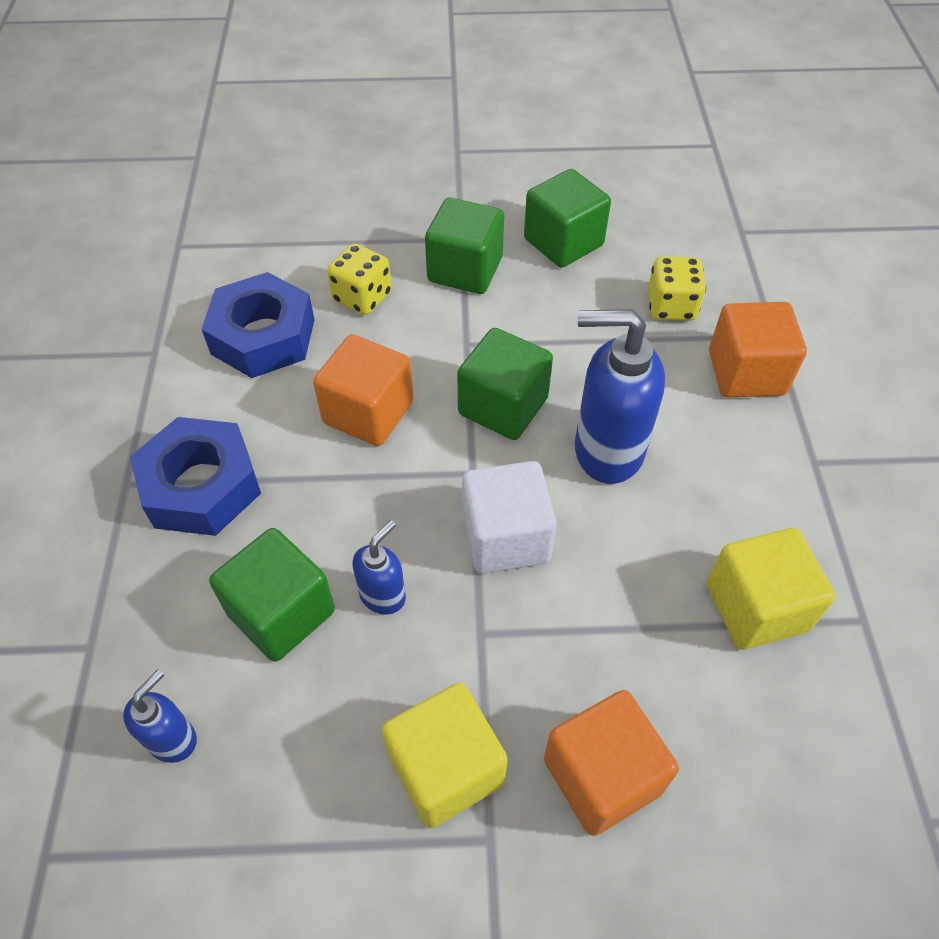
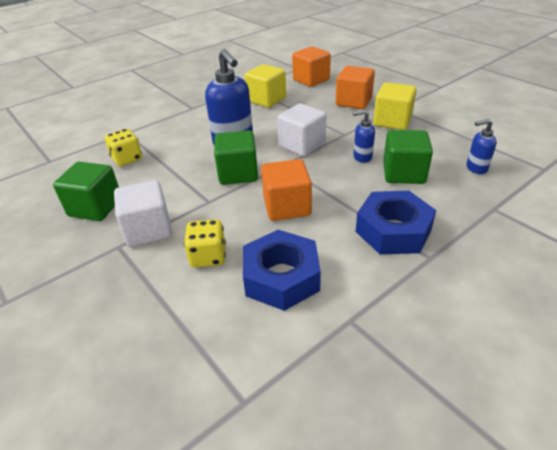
camera: 125 degrees left, 15 degrees down
(465, 270) = (148, 230): green cube -> white cube
(746, 373) = (157, 131): orange cube -> orange cube (311, 80)

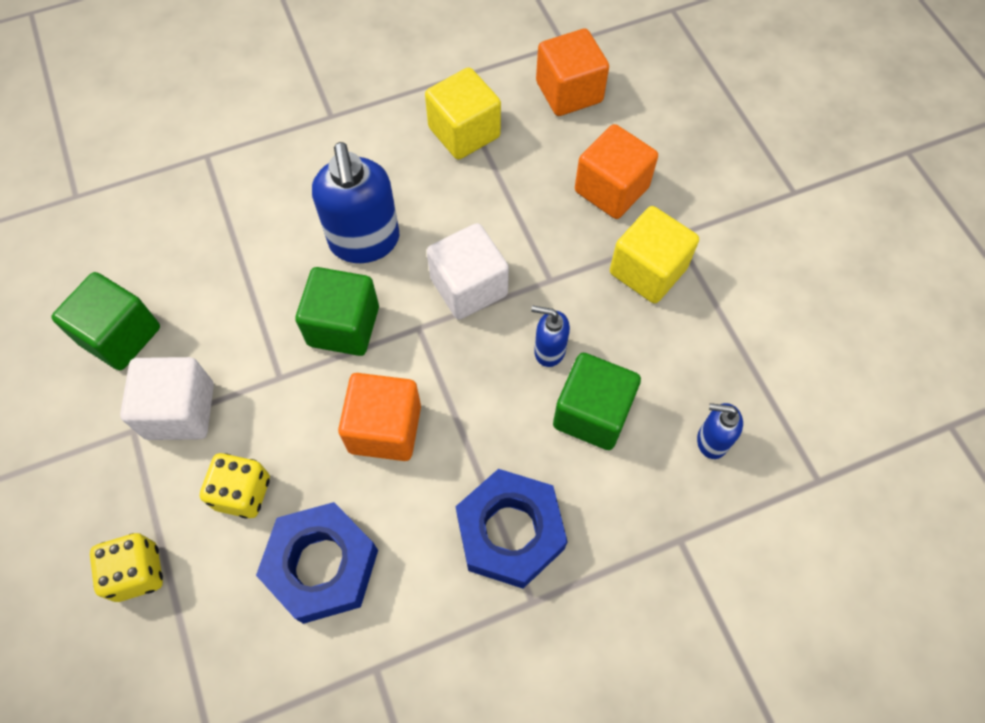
camera: 15 degrees right, 25 degrees up
(127, 159) = (190, 231): yellow dice -> yellow dice (137, 572)

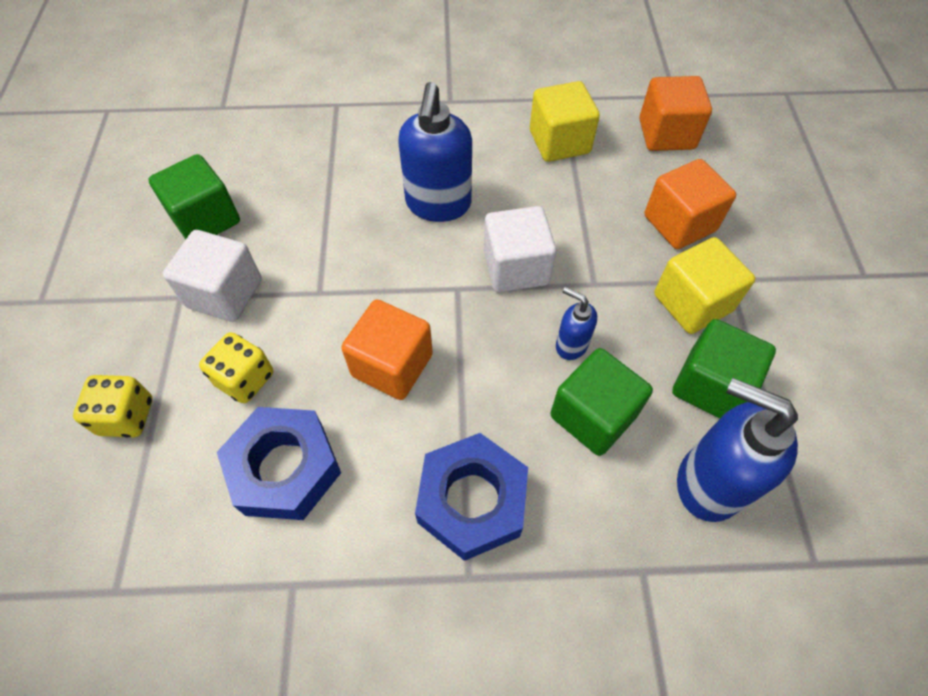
camera: 20 degrees right, 5 degrees down
(343, 326) = (392, 267): green cube -> green cube (710, 385)
(711, 440) = (708, 482): blue soap dispenser -> blue soap dispenser, size x1.95

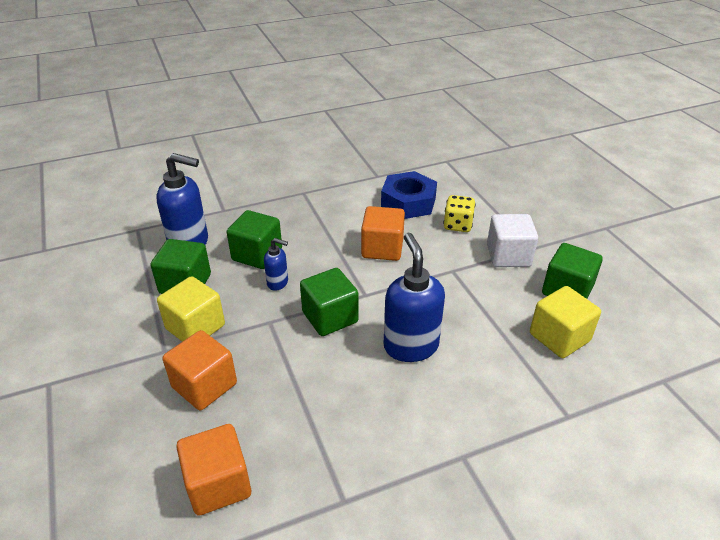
camera: 160 degrees right, 20 degrees down
(126, 416) = (501, 200): yellow dice -> none
(472, 500) = (312, 212): blue nut -> none
(516, 267) = (330, 317): white cube -> green cube
(559, 142) = (330, 438): yellow cube -> yellow cube (559, 337)

